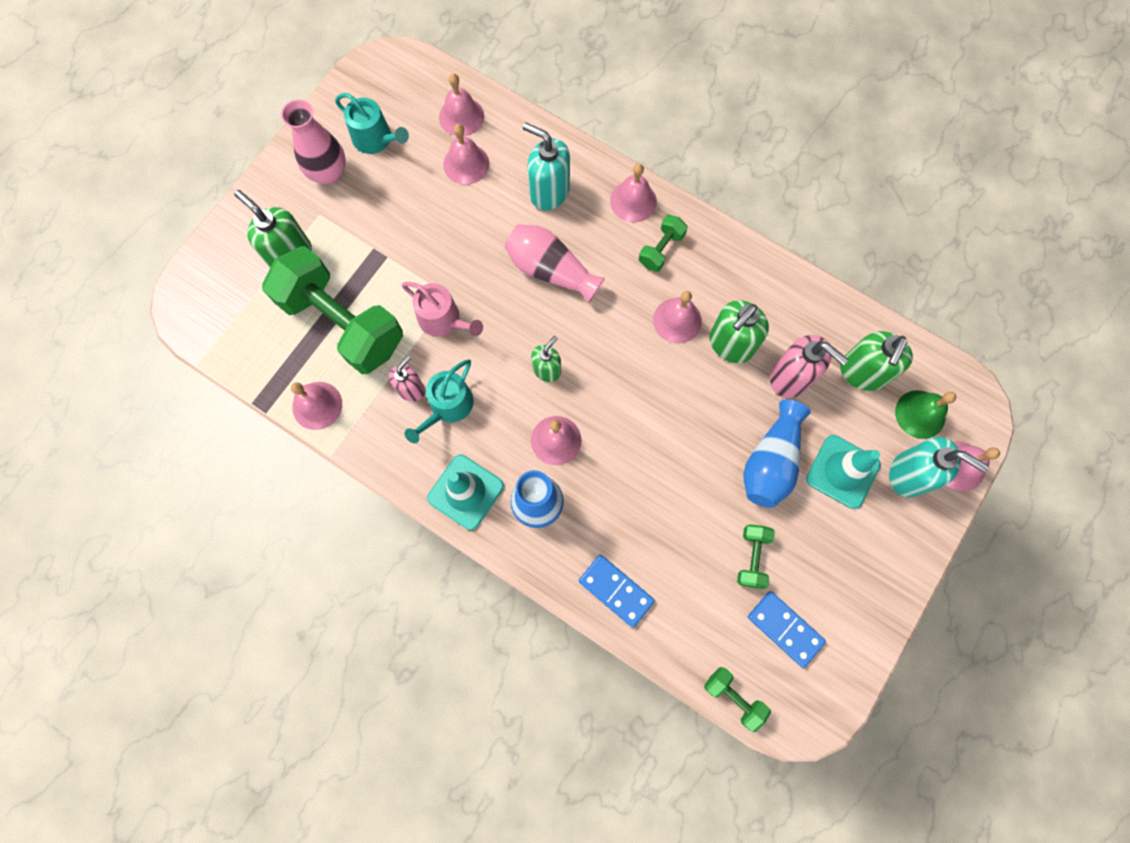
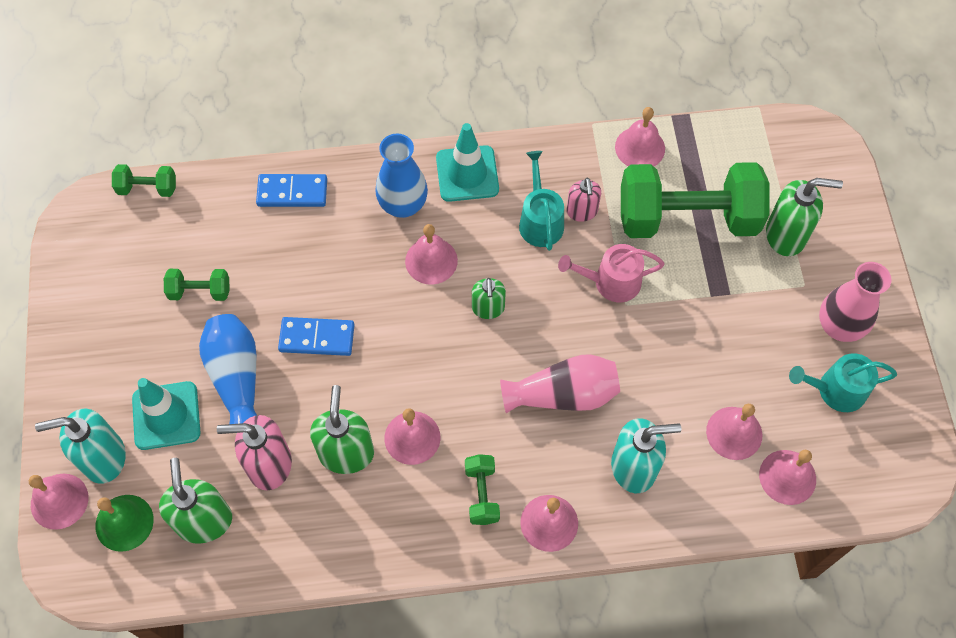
camera: 140 degrees right, 10 degrees down
(752, 557) = (200, 291): green dumbbell -> green dumbbell turned 60 degrees counterclockwise
(785, 629) = (137, 260): blue domino -> blue domino (317, 338)

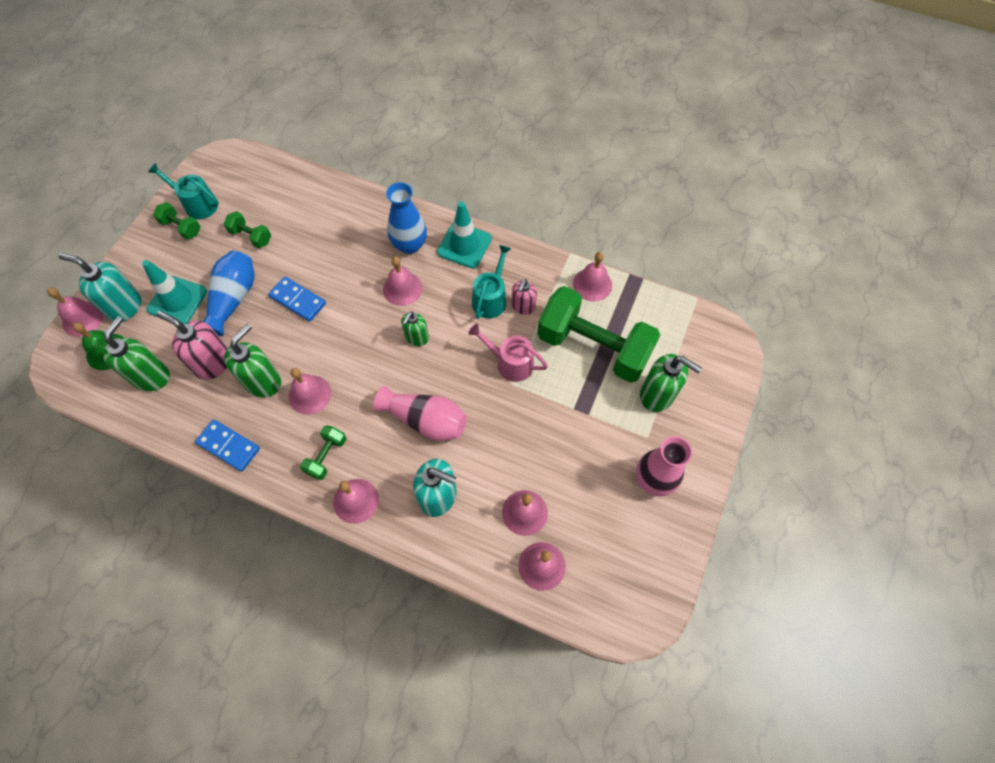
camera: 30 degrees right, 0 degrees up
(147, 188) = (266, 161): green dumbbell -> green dumbbell (181, 227)
(292, 192) = (348, 204): blue domino -> blue domino (229, 446)
(836, 390) = (620, 524): turquoise watering can -> turquoise watering can (197, 204)

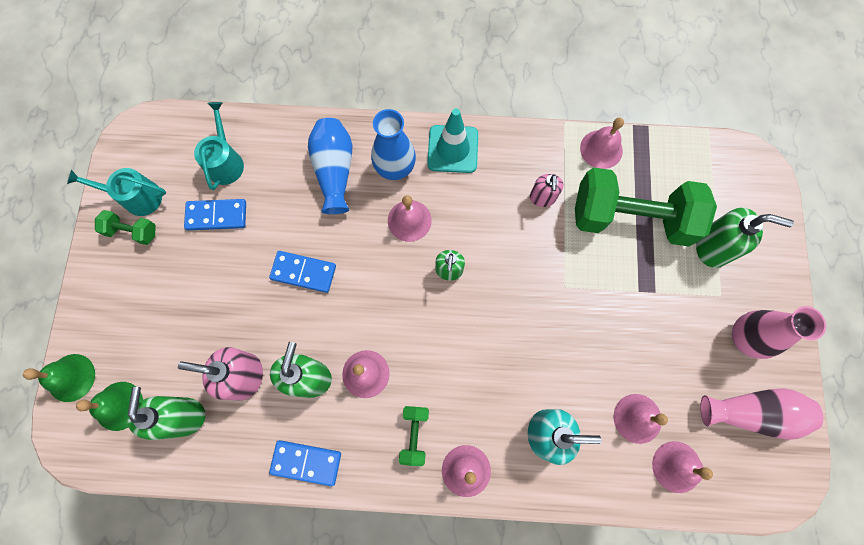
camera: 20 degrees left, 10 degrees up
(82, 318) = (71, 377): pink bell -> green bell
(125, 306) = (113, 346): turquoise soap dispenser -> none
(177, 300) = (170, 319): turquoise traffic cone -> none
(234, 299) = (232, 295): blue vase -> blue vase (334, 170)
(251, 236) = (217, 215): green dumbbell -> blue domino
(425, 420) = (498, 358): pink vase -> pink vase (752, 412)
(490, 299) = (506, 200): turquoise watering can -> turquoise watering can (225, 162)
(510, 363) = (556, 264): pink watering can -> none

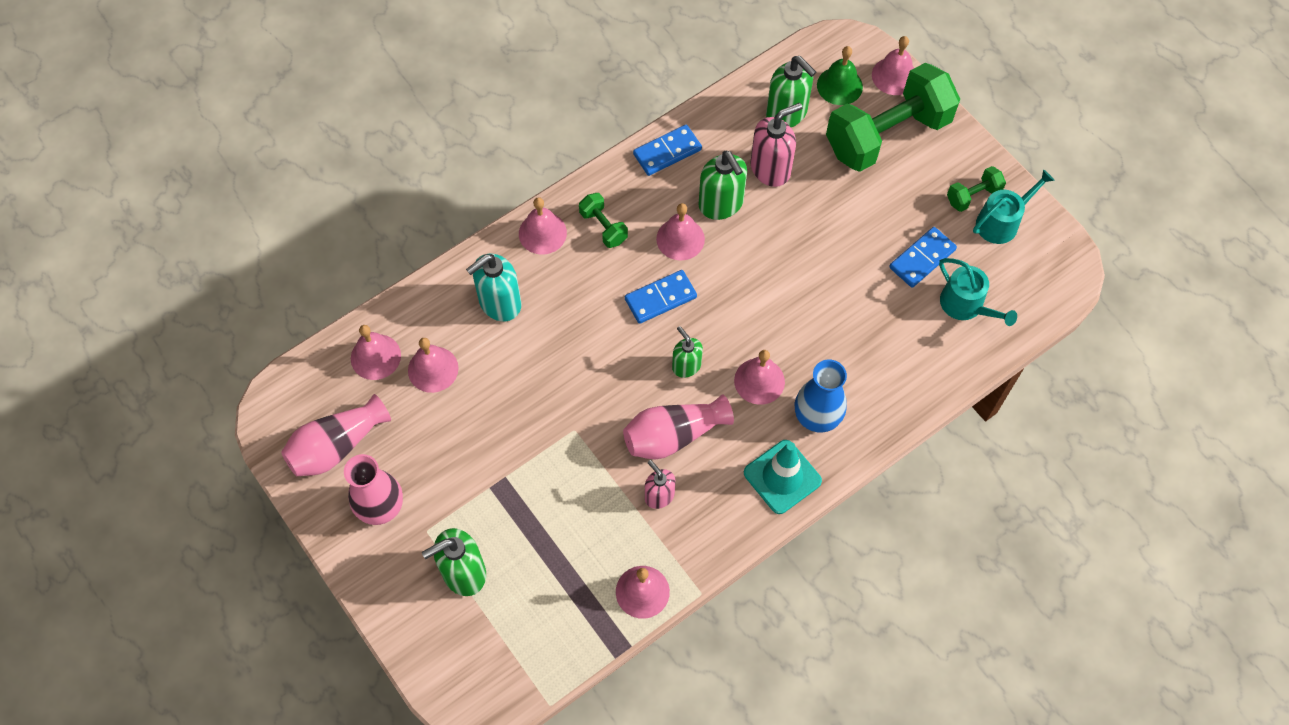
camera: 140 degrees right, 10 degrees down
(71, 377) = (894, 76): green bell -> pink bell
(303, 272) = (804, 272): blue domino -> blue domino (660, 298)
(334, 170) = (866, 372): blue vase -> none
(499, 229) = (673, 435): none -> pink vase
(630, 218) = (561, 541): green dumbbell -> green dumbbell (887, 135)

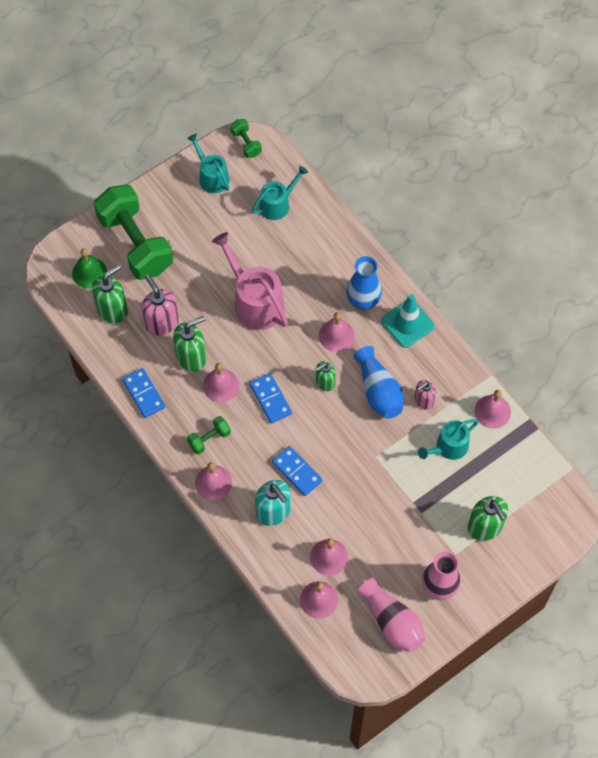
camera: 90 degrees left, 0 degrees up
(586, 527) = (448, 447): none -> turquoise watering can
(673, 435) = (379, 391): pink vase -> blue vase
(807, 278) = (255, 302): none -> pink watering can
(894, 76) = (83, 235): pink bell -> none
(922, 259) = (240, 228): blue domino -> blue domino (297, 472)
(973, 196) = (190, 192): green dumbbell -> green dumbbell (246, 143)

